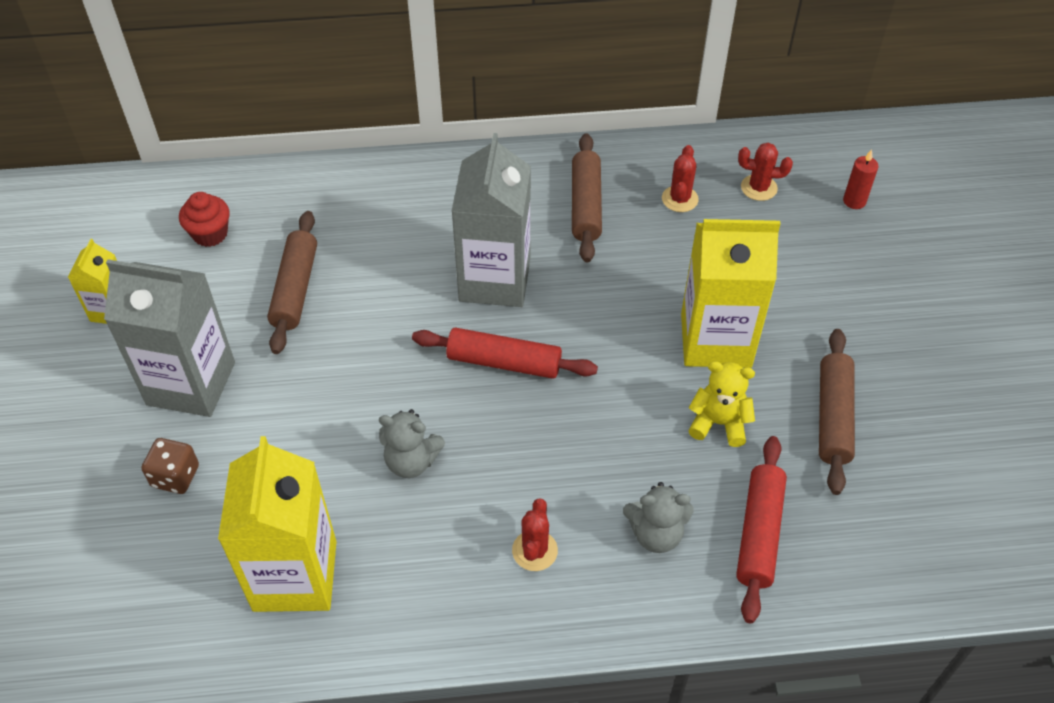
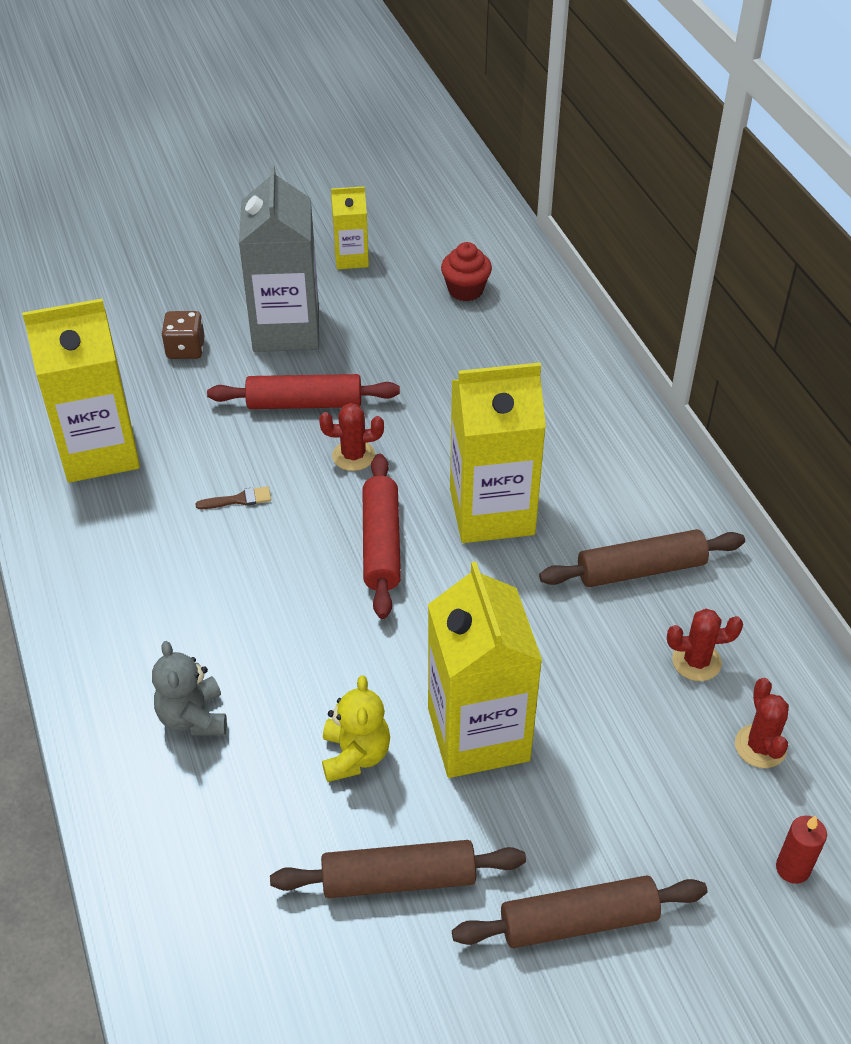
camera: 75 degrees right, 5 degrees down
(295, 289) = (420, 365): brown rolling pin -> brown rolling pin (578, 920)
(411, 461) = (238, 500): grey teddy bear -> brown brush
(494, 280) = (492, 512): grey carton -> yellow carton
(535, 550) = (154, 617): red cactus -> red cactus (353, 456)
(758, 533) = (212, 816): red rolling pin -> red rolling pin (304, 403)

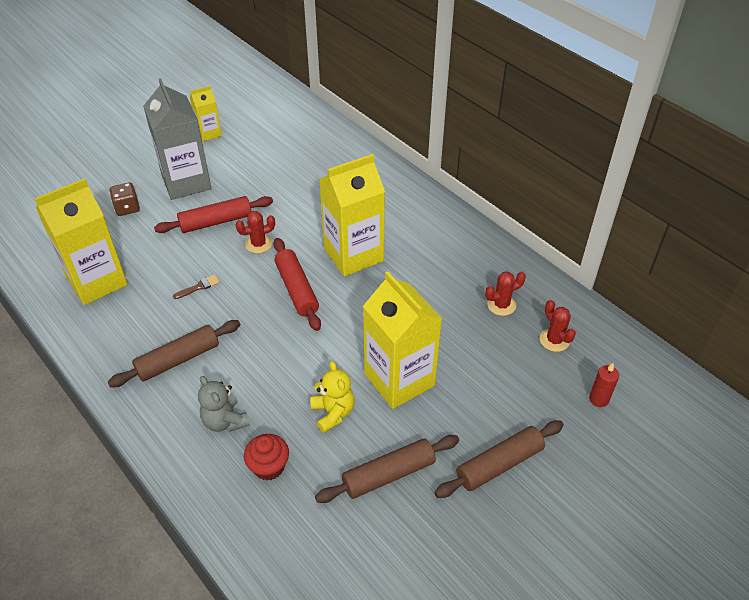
camera: 20 degrees left, 0 degrees up
(465, 290) = (285, 136): red cupcake -> red cupcake (269, 467)
(640, 569) = (450, 264): brown rolling pin -> brown rolling pin (178, 359)

